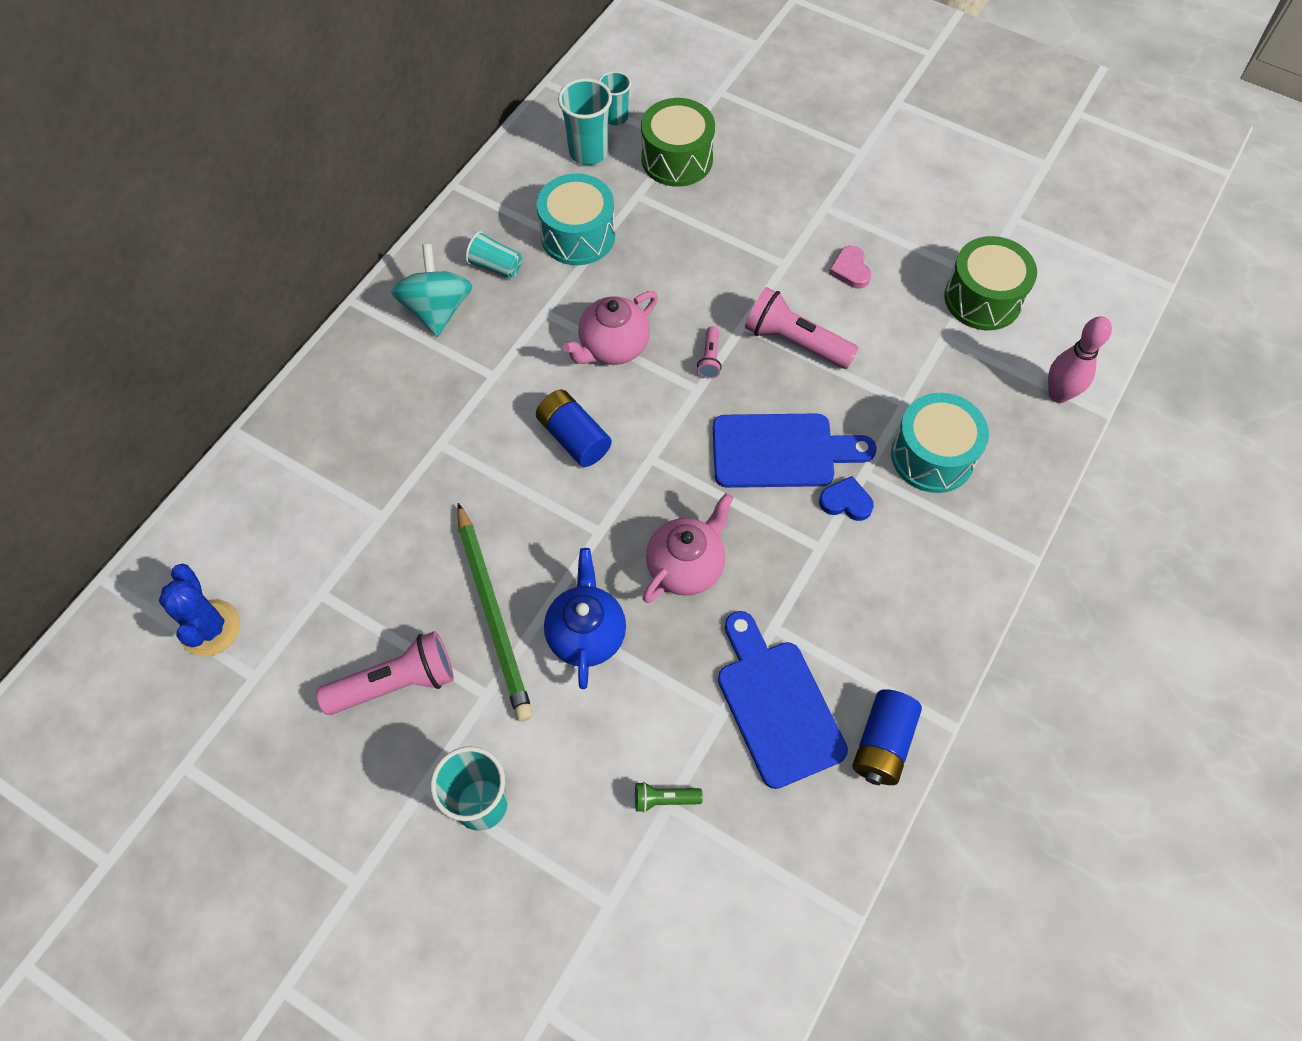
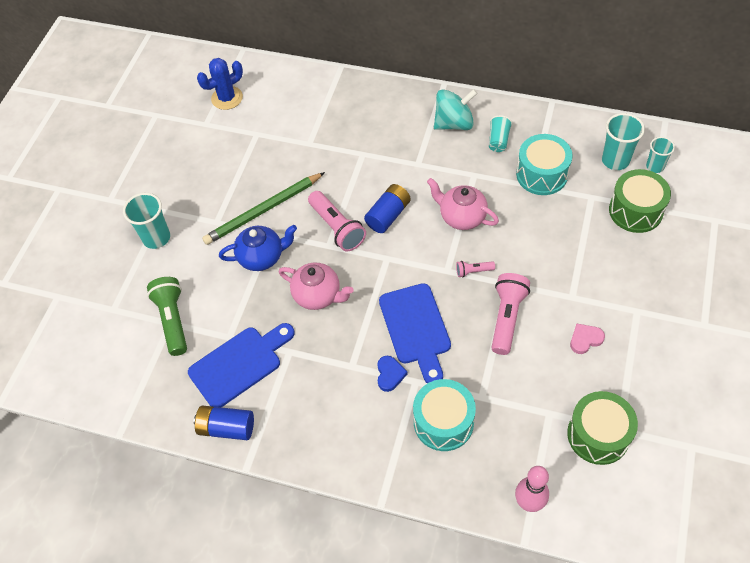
camera: 80 degrees right, 5 degrees down
(396, 683) = (214, 181): pink flashlight -> pink flashlight (337, 228)
(664, 799) = (173, 320): green flashlight -> green flashlight, size x2.02

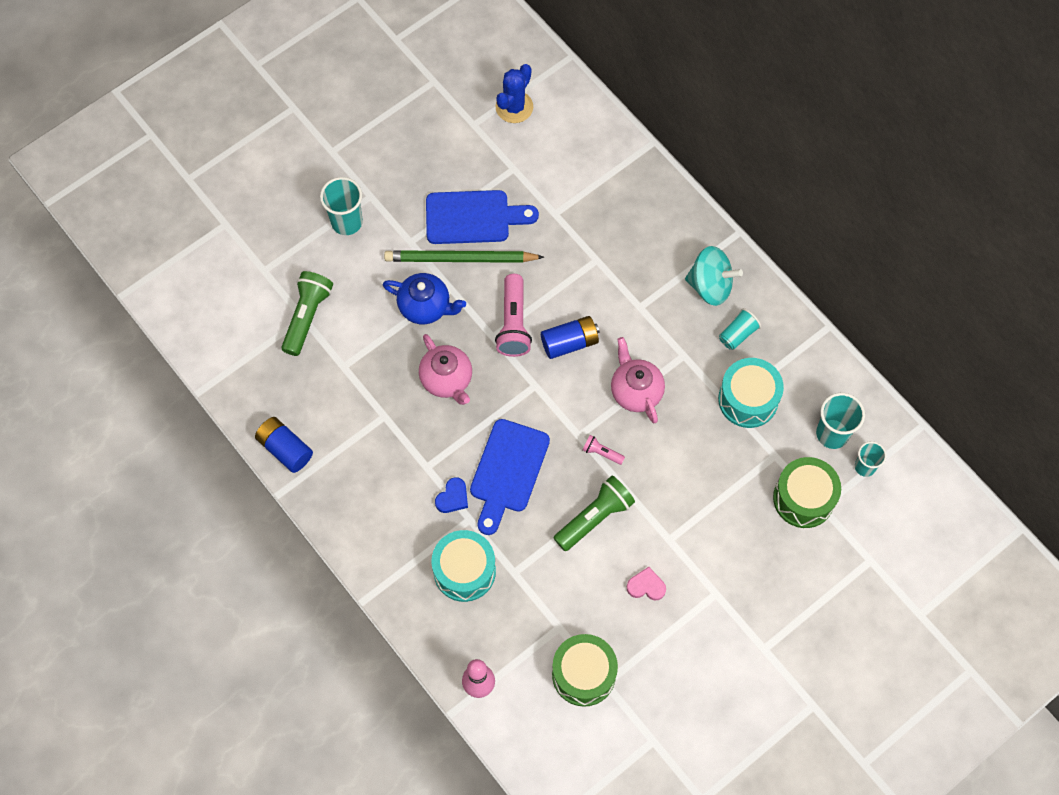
camera: 30 degrees right, 10 degrees up
(227, 98) = (514, 107): blue cactus -> blue cactus turned 60 degrees counterclockwise
(239, 364) = (334, 398): blue cutting board -> blue cutting board (473, 217)
(507, 318) = (594, 517): pink flashlight -> green flashlight

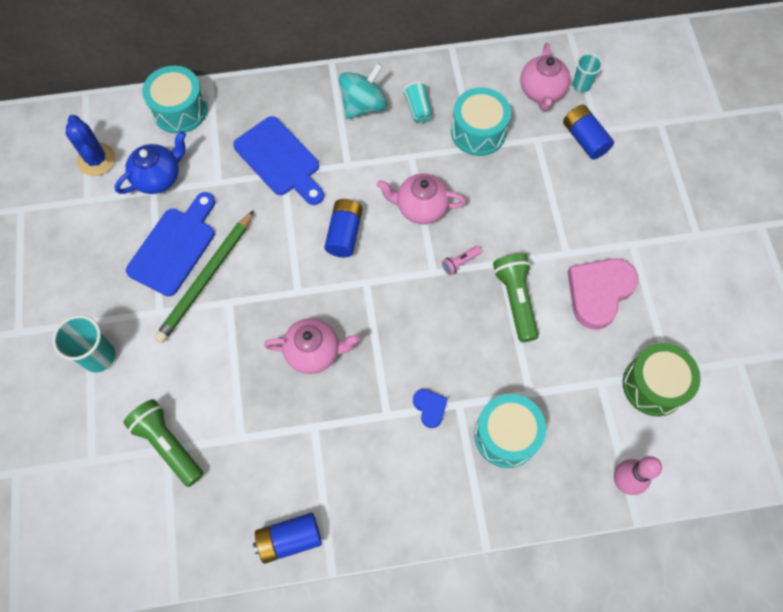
camera: 60 degrees left, 0 degrees up
(425, 307) = (231, 333): blue teapot -> blue teapot (158, 177)
(507, 471) = (432, 347): blue cutting board -> blue cutting board (280, 160)
(513, 323) = (297, 268): pink flashlight -> none
(604, 140) = (180, 110): none -> turquoise drum
(646, 586) = (599, 292): pink heart -> pink heart, size x2.08
(803, 498) = (584, 139): green drum -> blue battery
(832, 434) = (541, 91): turquoise cup -> pink teapot

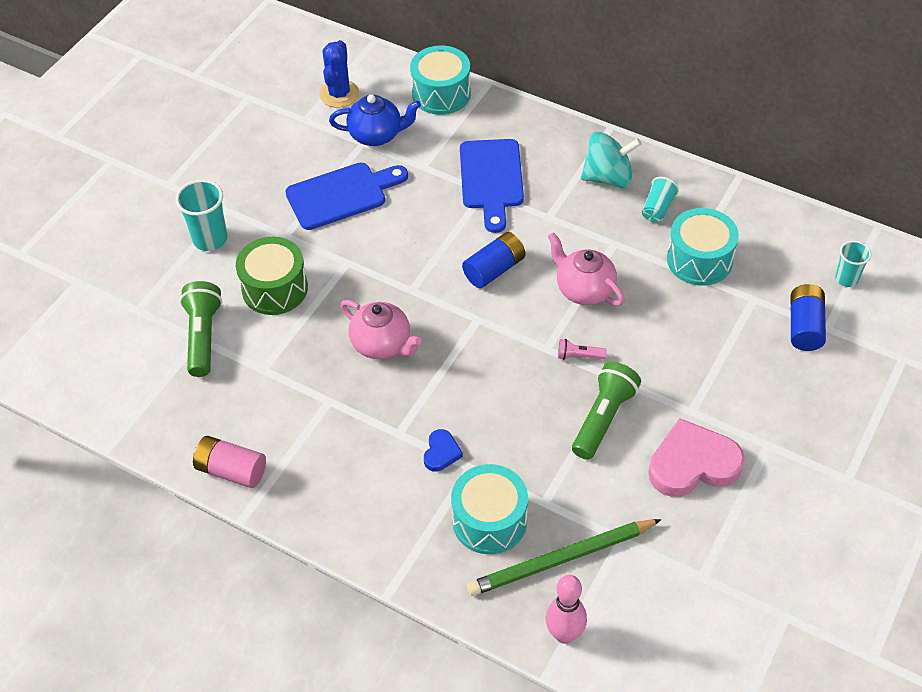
camera: 40 degrees right, 15 degrees down
(206, 278) = (345, 234): green pencil -> green pencil (561, 559)
(289, 539) = (231, 470): blue battery -> pink battery
(541, 91) = (798, 261): pink teapot -> none
(654, 385) = (673, 577): green drum -> green drum (275, 288)

